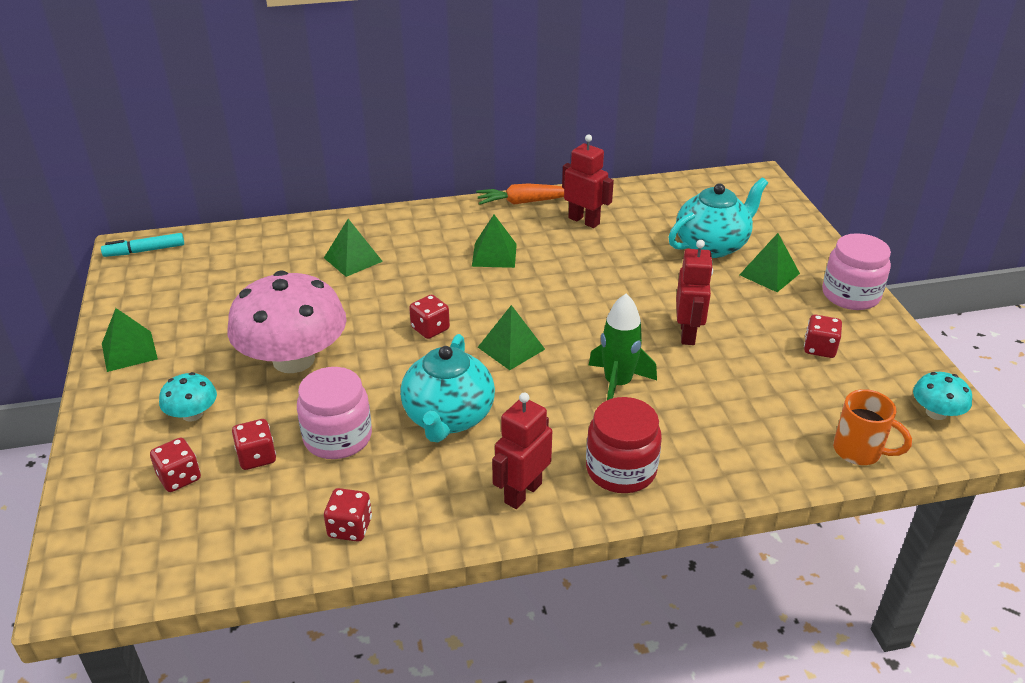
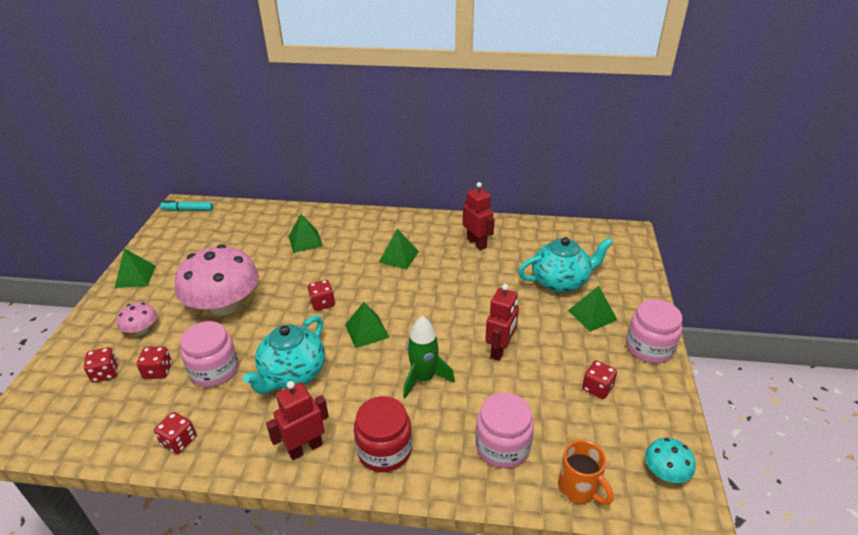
camera: 20 degrees right, 0 degrees up
(192, 414) = (141, 330): turquoise mushroom -> pink mushroom
(524, 202) = (443, 220): orange carrot -> none
(753, 431) = (502, 446): none -> pink jar

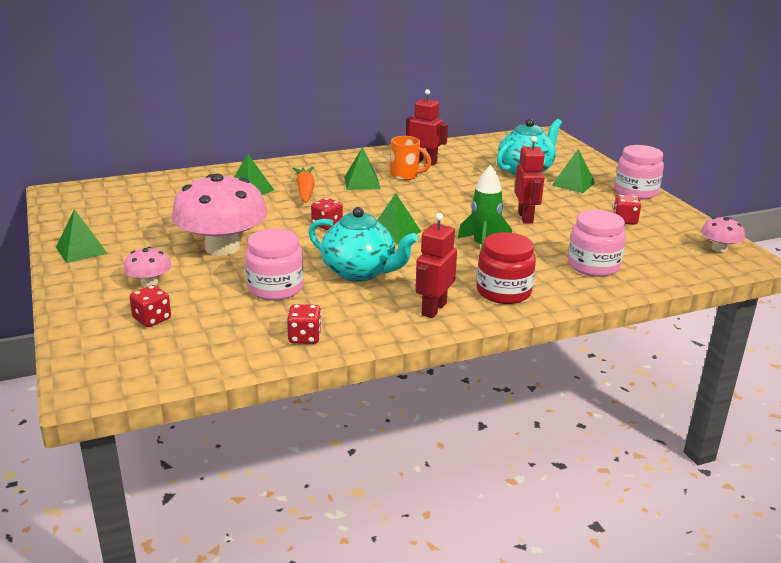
camera: 30 degrees left, 10 degrees down
(158, 371) = (213, 303): red dice -> none
(188, 210) = (73, 193): turquoise marker -> none
(292, 374) = (360, 272): turquoise teapot -> turquoise teapot turned 60 degrees counterclockwise
(345, 254) = (305, 191): none -> orange carrot
(579, 488) = (673, 271): orange mug -> orange mug (405, 176)
(665, 472) = (719, 248): turquoise mushroom -> pink mushroom

